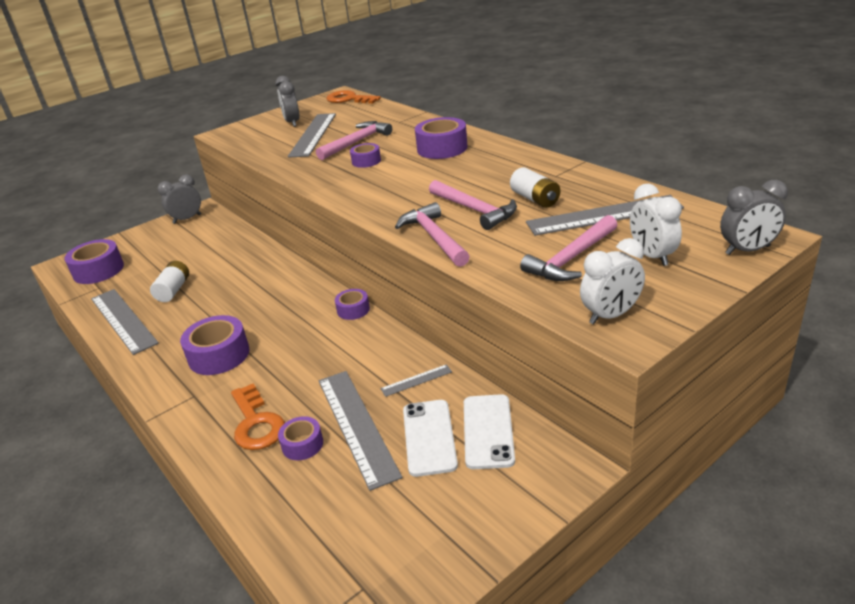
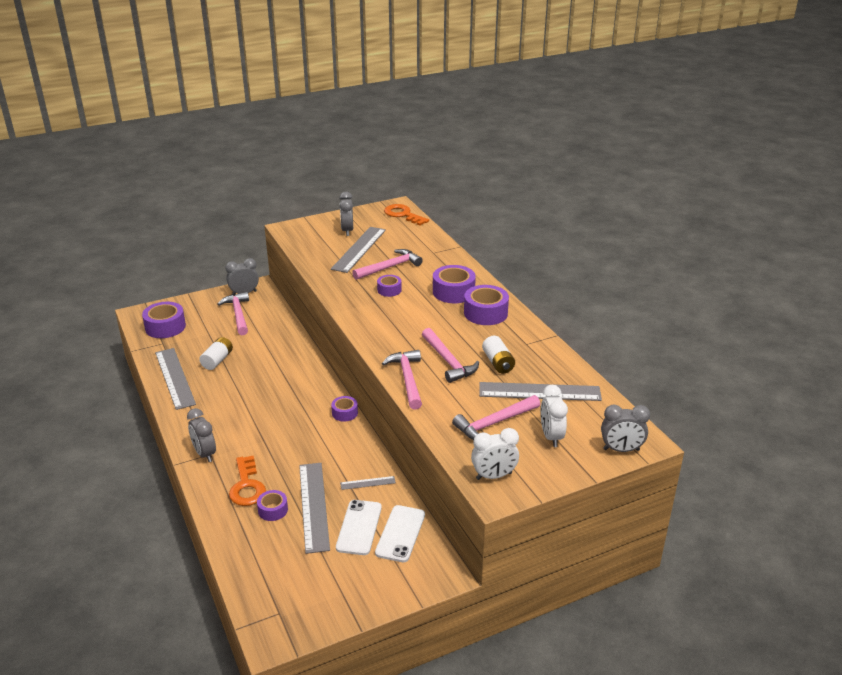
camera: 10 degrees right, 0 degrees up
(186, 240) = (238, 314): none -> pink hammer
(186, 397) = (205, 454): none -> grey clock
(219, 355) = (236, 426): purple tape -> purple tape (485, 313)

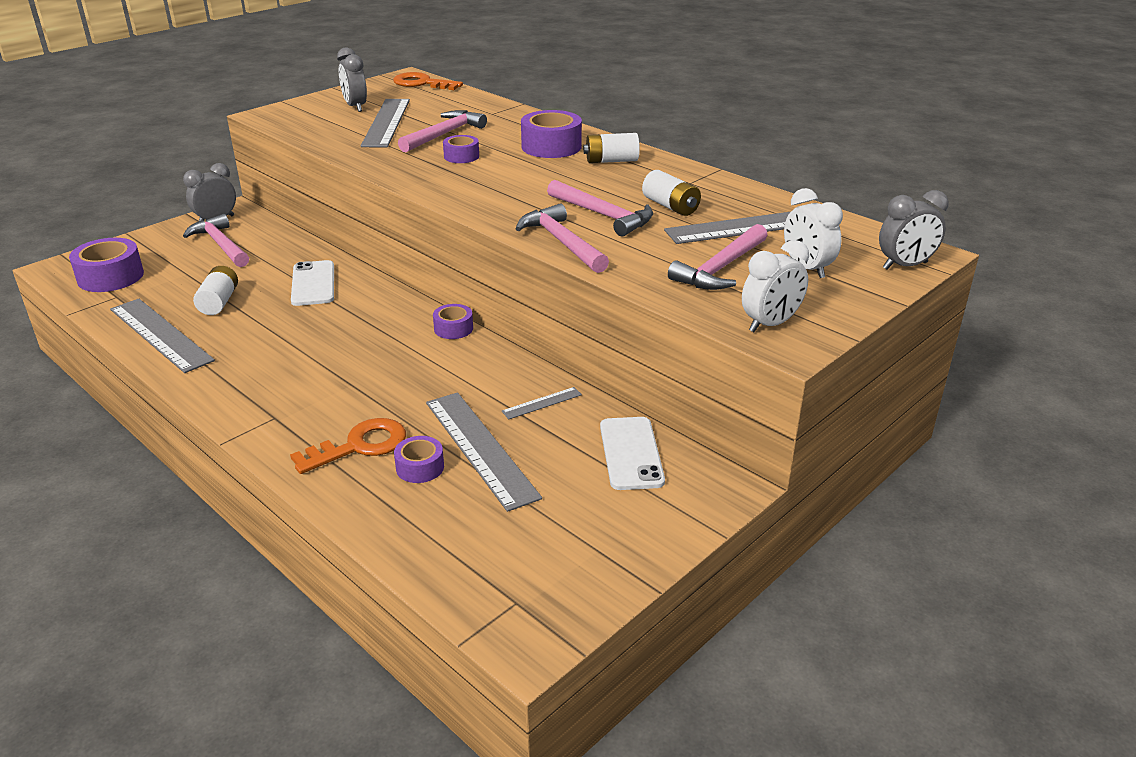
camera: 20 degrees left, 0 degrees up
(205, 454) = (265, 419): grey clock -> none
(247, 486) = (359, 446): orange key -> orange key turned 90 degrees counterclockwise
(359, 527) = (566, 459): white phone -> white phone (313, 284)
(485, 313) = (611, 161): purple tape -> white battery

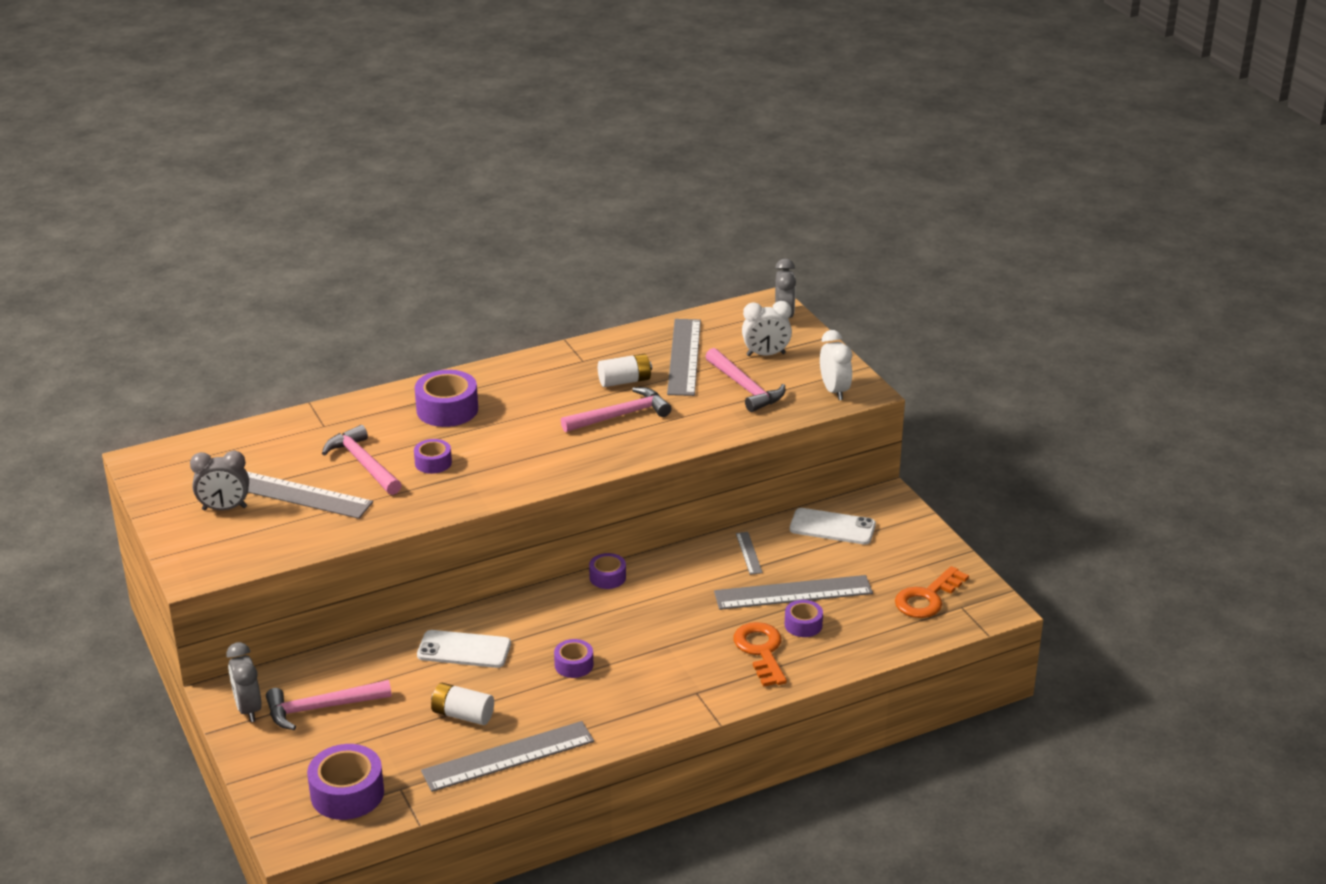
camera: 70 degrees left, 0 degrees up
(304, 339) = (574, 665): none -> purple tape
(422, 83) = (181, 454): orange key -> orange key (927, 598)
(562, 242) = (659, 445): pink hammer -> none
(611, 161) = (507, 386): white battery -> none

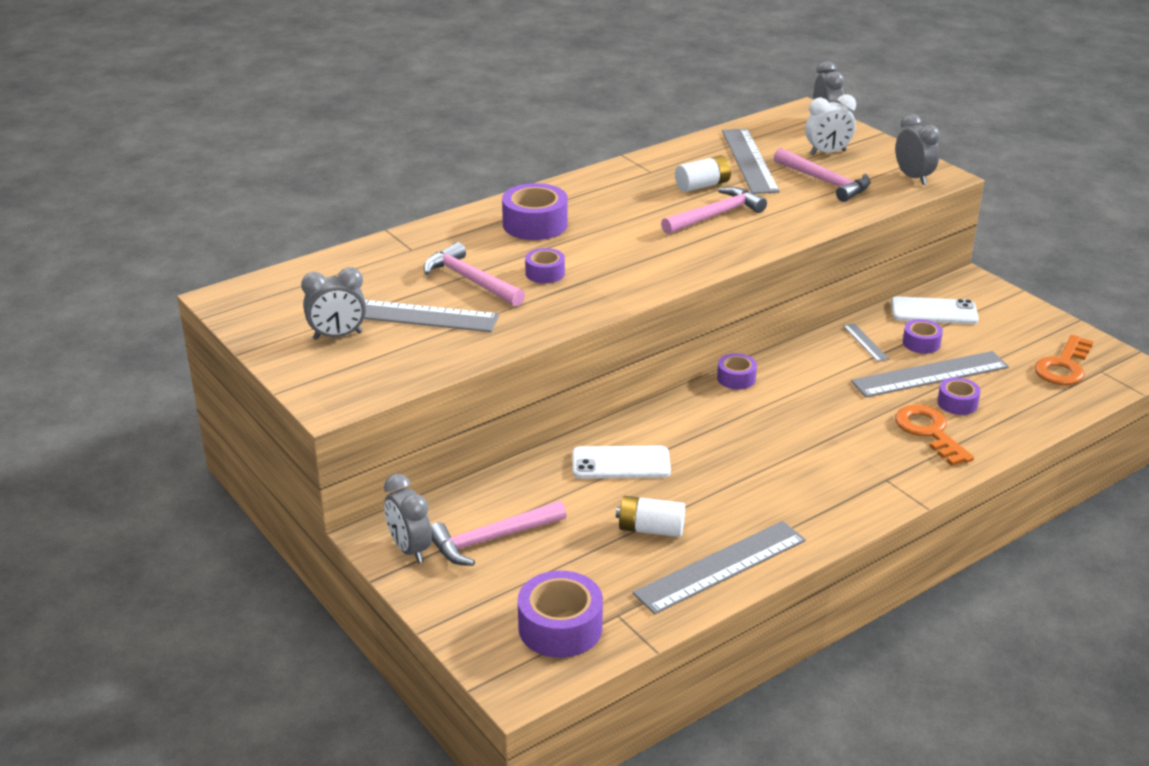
camera: 10 degrees left, 0 degrees up
(574, 665) = (744, 466): purple tape -> purple tape (921, 343)
(834, 391) = (913, 177): white clock -> grey clock

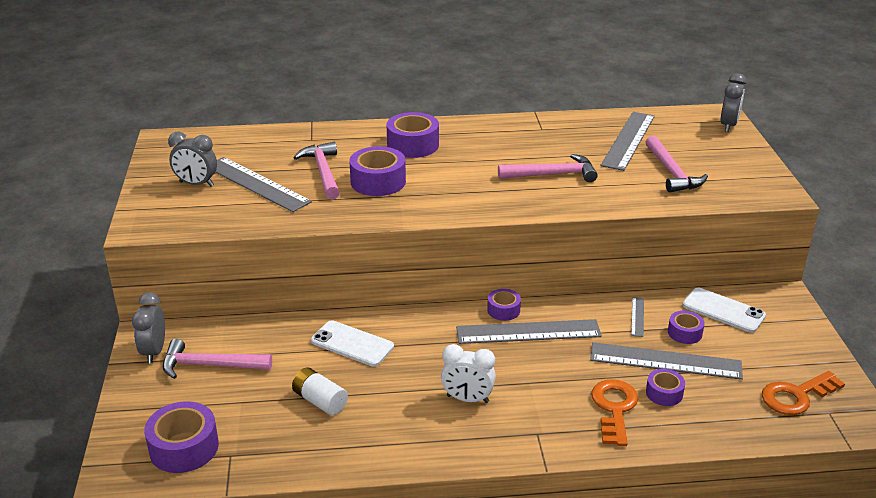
camera: 30 degrees right, 0 degrees up
(545, 273) = (378, 181): purple tape -> purple tape, size x1.74
(702, 185) = (569, 149): white battery -> none
(721, 567) = (338, 450): grey ruler -> grey ruler (528, 332)
(827, 153) = (701, 150): white clock -> white clock (467, 399)
(913, 177) = (753, 189): grey clock -> none

